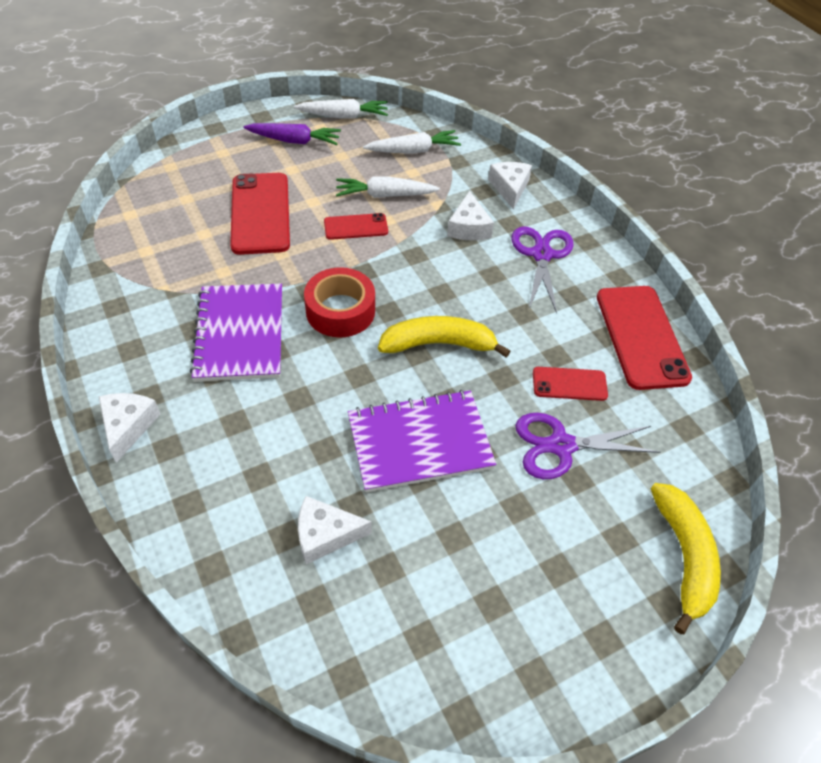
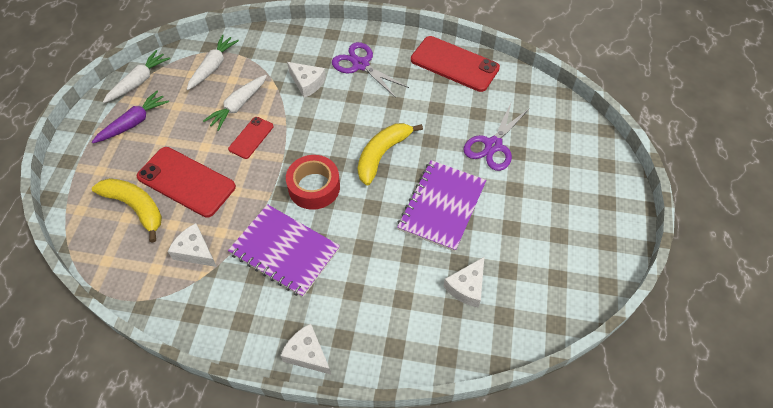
camera: 50 degrees left, 5 degrees up
(509, 188) = (295, 43): white cheese -> white cheese (195, 251)
(569, 384) = (458, 115): red phone -> none
(683, 557) = (588, 141): yellow banana -> yellow banana (136, 207)

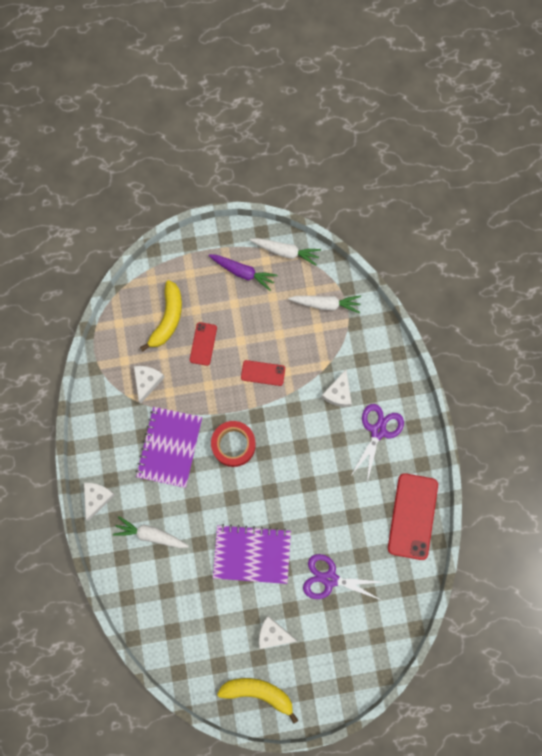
camera: 70 degrees right, 20 degrees up
(186, 181) = (203, 344): red phone -> red phone, size x0.54
(238, 106) = (291, 346): white carrot -> white carrot (150, 534)
(382, 155) = (285, 487): yellow banana -> yellow banana (258, 692)
(467, 287) = (186, 596): white cheese -> white cheese (273, 634)

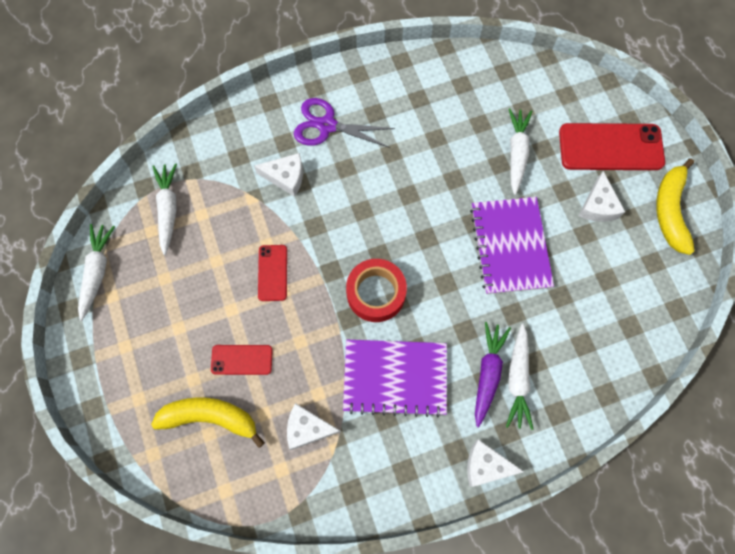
camera: 100 degrees left, 5 degrees down
(243, 272) = (131, 324): purple carrot -> purple carrot (487, 373)
(330, 579) = (516, 153): purple scissors -> white carrot
(412, 516) = (422, 76): red phone -> red phone (610, 147)

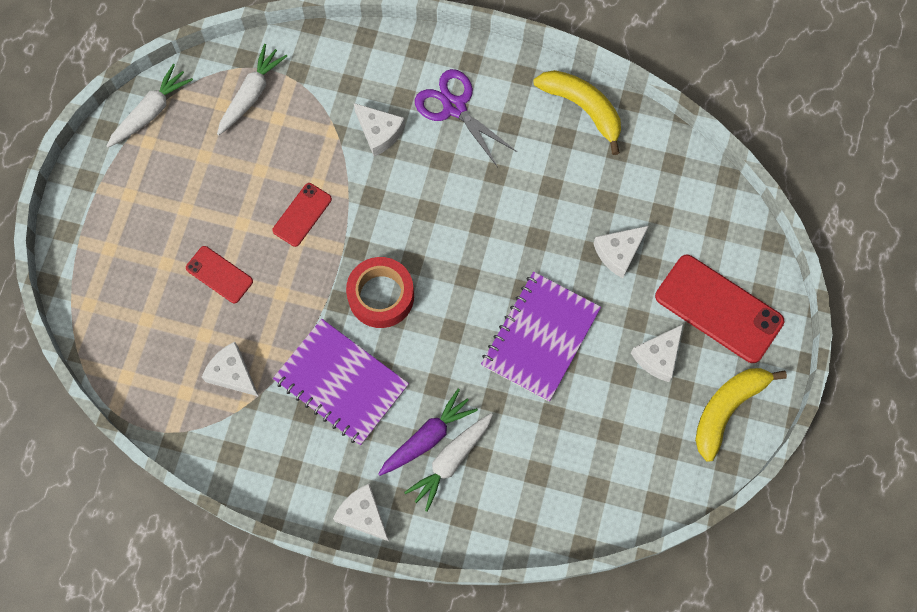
camera: 35 degrees right, 0 degrees up
(210, 417) = (157, 306): yellow banana -> yellow banana (583, 108)
(516, 153) = (619, 252): white carrot -> white cheese

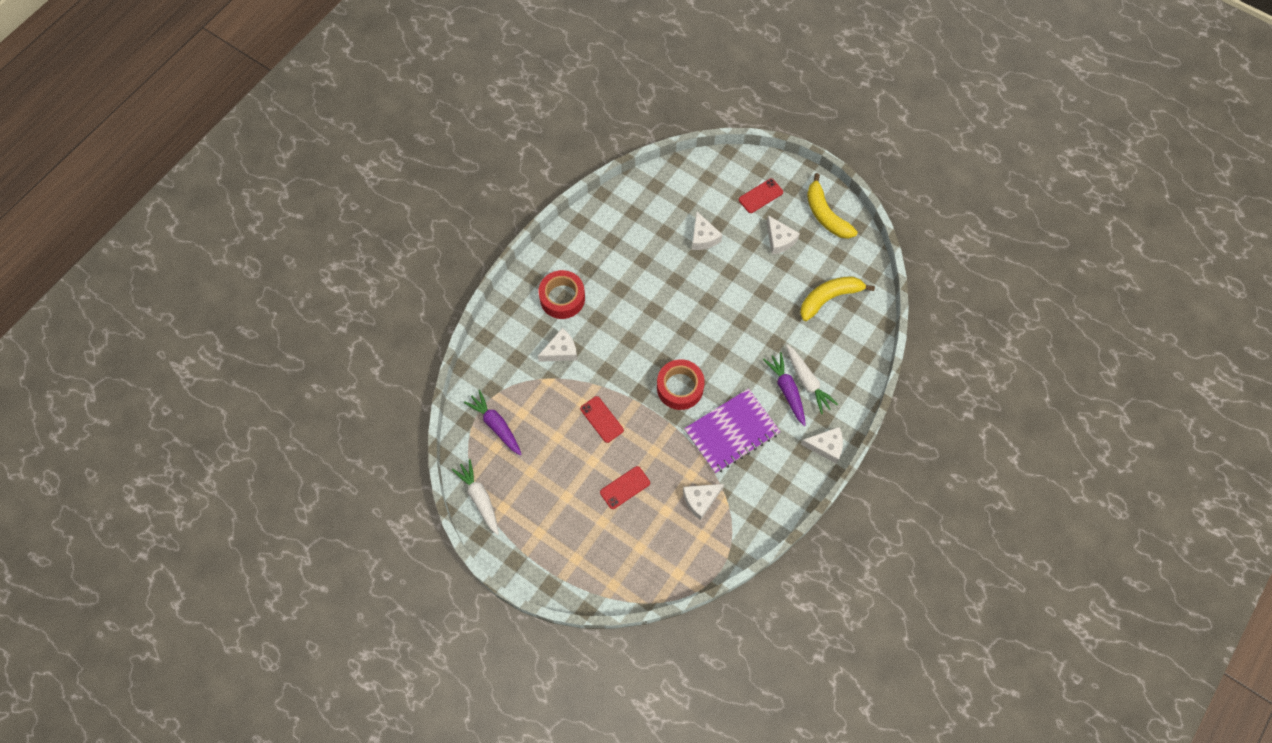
camera: 70 degrees left, 5 degrees down
(251, 94) = (496, 425): white carrot -> purple carrot
(363, 515) = (825, 446): white cheese -> white cheese turned 150 degrees counterclockwise
(454, 107) = (562, 298): purple scissors -> red tape
(540, 337) = (743, 301): purple notebook -> none
(583, 108) = (595, 222): yellow banana -> yellow banana (829, 298)
(718, 309) = (760, 196): red phone -> red phone, size x0.54

